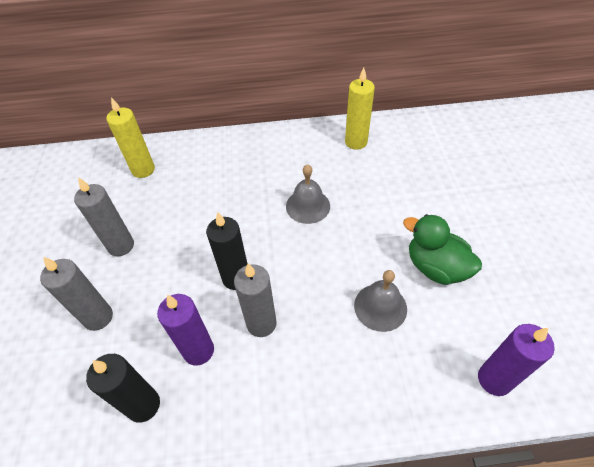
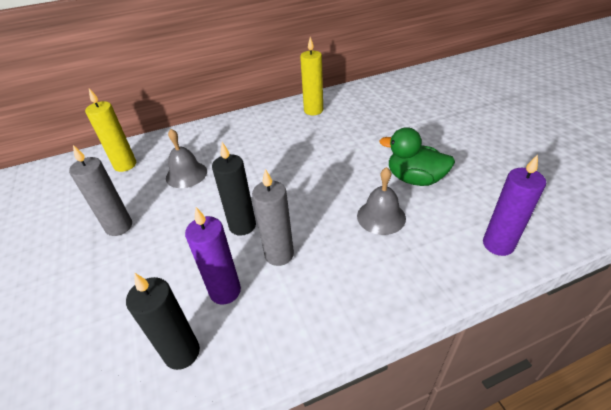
camera: 15 degrees left, 10 degrees down
(98, 317) = (111, 290): grey candle -> none
(308, 206) = (289, 160): grey bell -> grey bell (186, 174)

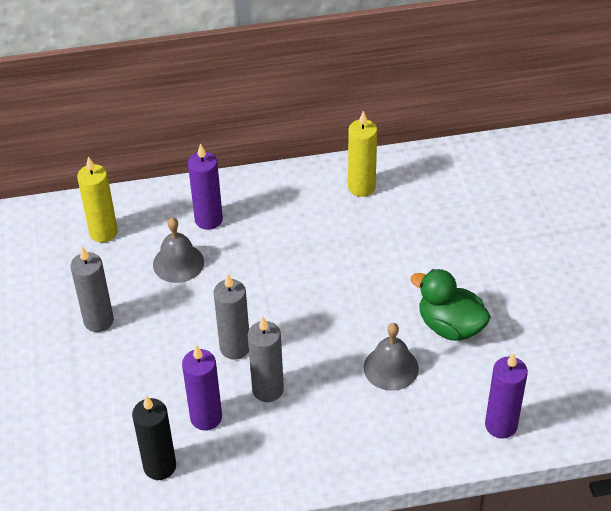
camera: 10 degrees right, 5 degrees up
(207, 144) = (208, 220): none -> purple candle
(242, 226) = (235, 348): black candle -> grey candle

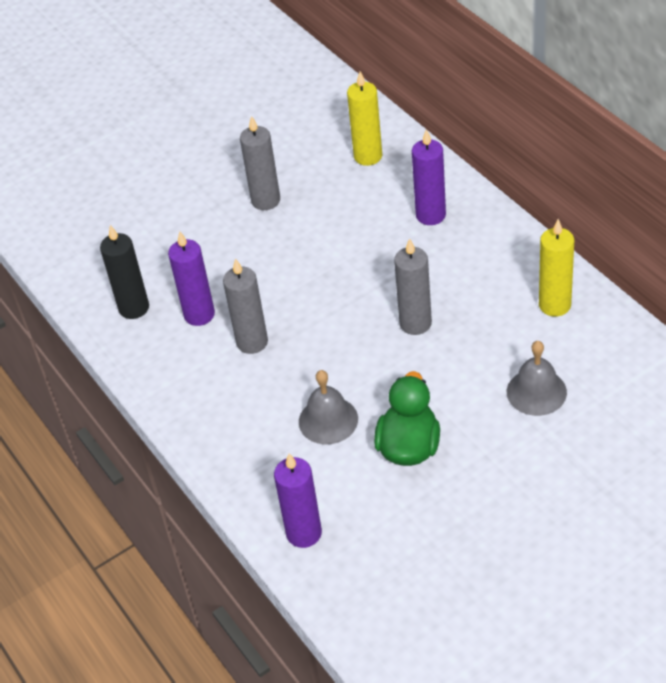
camera: 70 degrees right, 0 degrees up
(178, 263) = (363, 219): grey bell -> grey bell (536, 392)
(235, 348) = (287, 300): grey candle -> grey candle (415, 323)

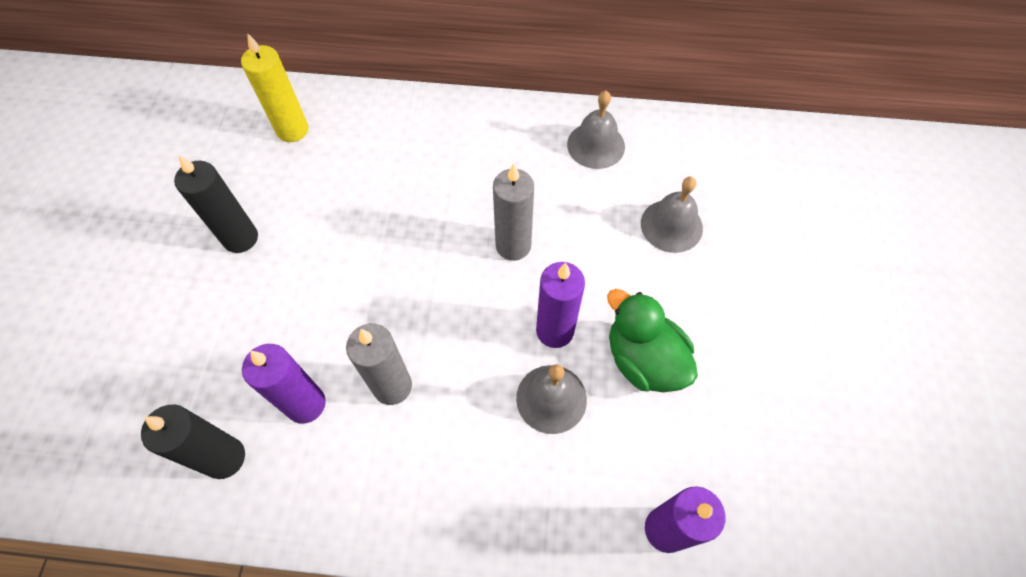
camera: 55 degrees left, 15 degrees up
(266, 200) = (240, 238): grey candle -> black candle
(430, 215) = (410, 143): purple candle -> purple candle (555, 331)
(554, 305) = (596, 145): yellow candle -> grey bell

